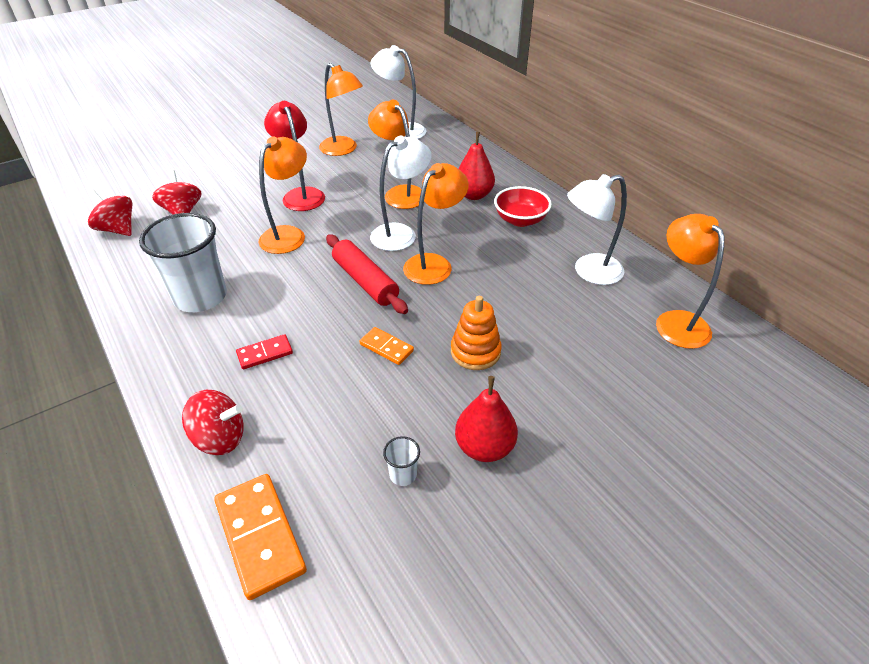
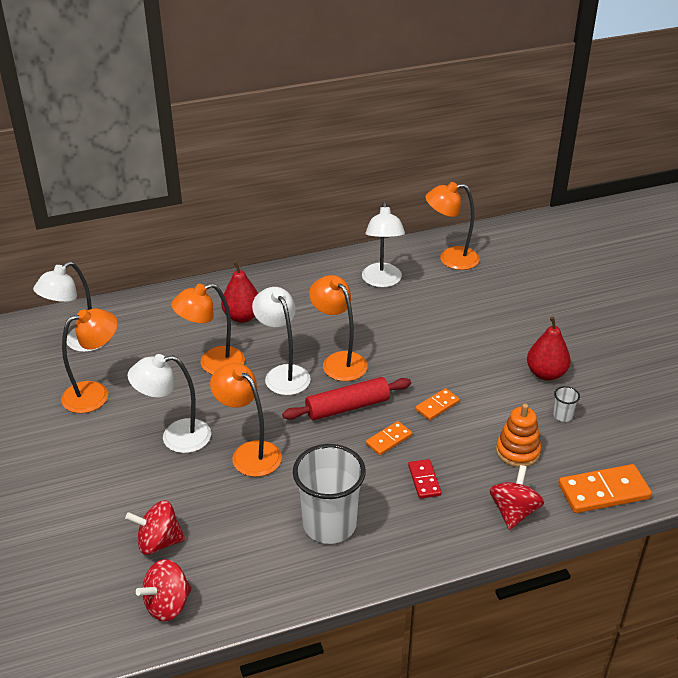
camera: 75 degrees left, 5 degrees down
(301, 195) = (175, 437): red lamp -> white lamp
(323, 318) = (388, 439): none -> orange domino
(475, 352) = (455, 359): orange stacking toy -> orange stacking toy (517, 451)
(520, 220) = (296, 298): red bowl -> none

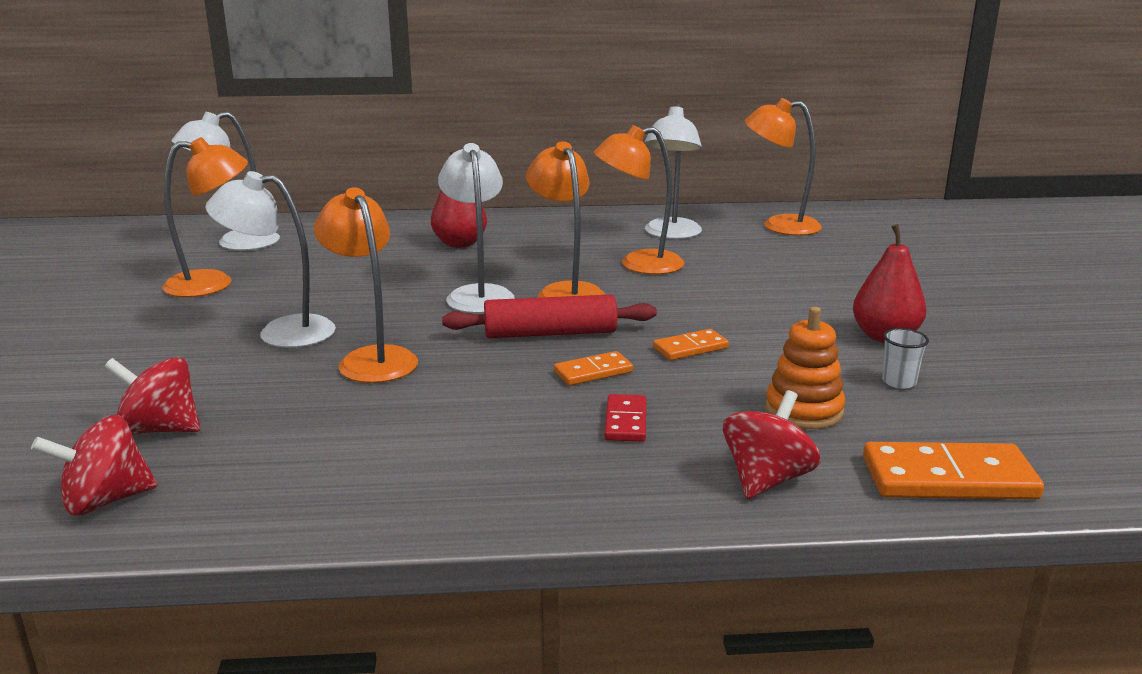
camera: 15 degrees right, 15 degrees down
(213, 364) = (388, 276): orange lamp -> orange lamp (638, 264)
(329, 524) = (437, 448): white cup -> none

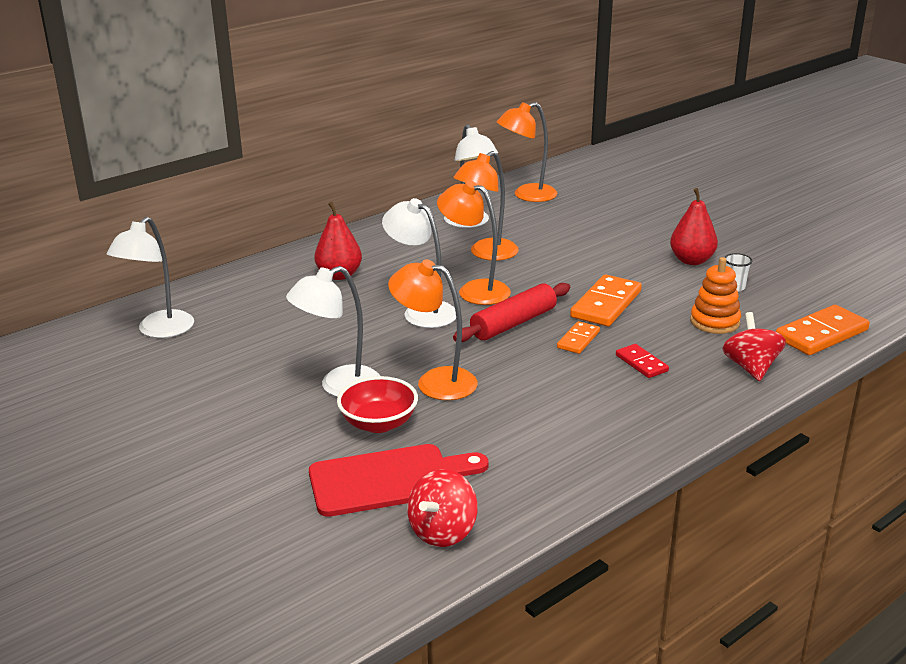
camera: 35 degrees left, 5 degrees up
(160, 429) = (389, 480): red spinning top -> red cutting board
(213, 284) = (211, 370): orange lamp -> none
(251, 376) = (378, 423): none -> red bowl
(690, 348) = (606, 304): orange domino -> orange domino, size x1.78

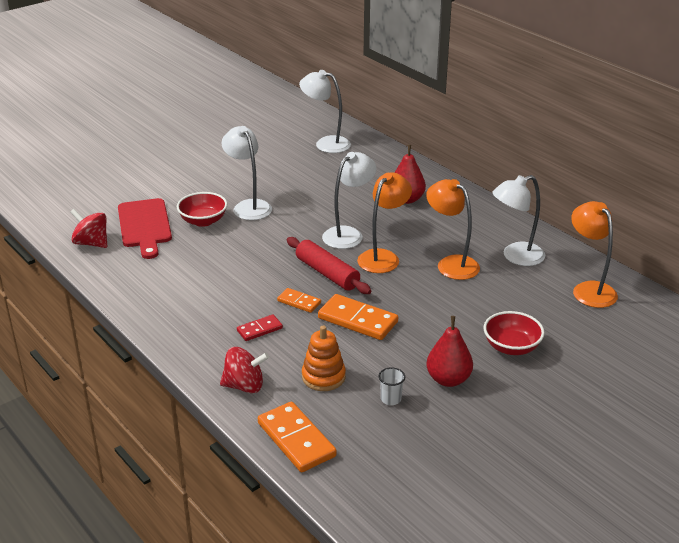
camera: 90 degrees right, 5 degrees up
(435, 381) = (248, 240): orange lamp -> none
(630, 232) = (511, 347): none -> red bowl

